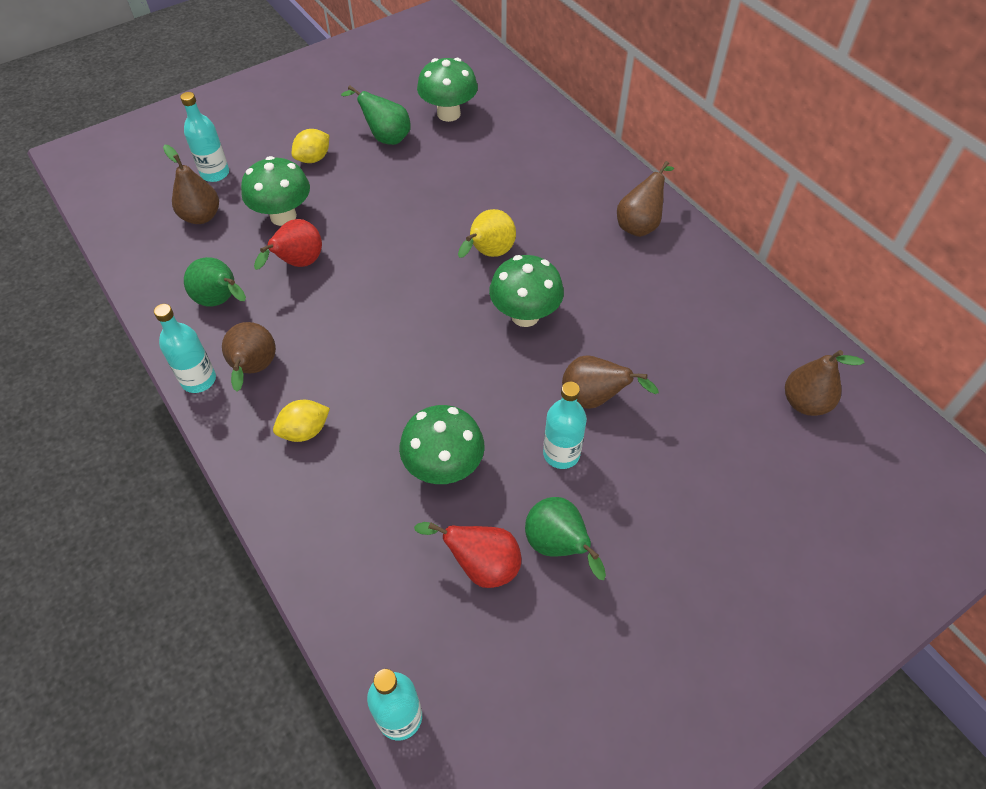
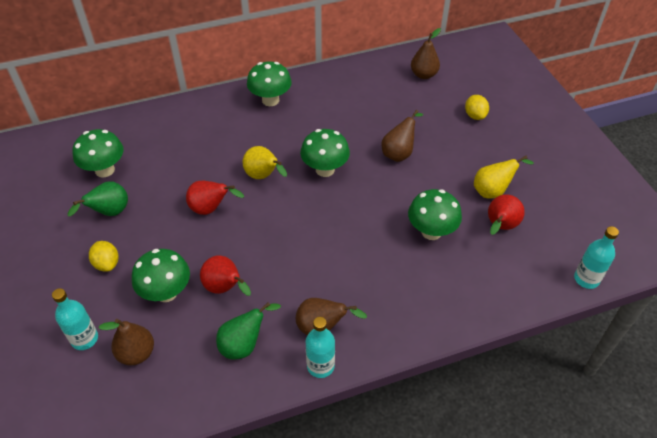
camera: 75 degrees left, 5 degrees down
(305, 431) = (386, 302): yellow lemon -> yellow lemon (475, 115)
(416, 219) = (211, 209): none -> red pear
(558, 546) = (493, 191): green pear -> yellow pear
(561, 454) = (433, 176): turquoise bottle -> none
(640, 225) = (270, 100): brown pear -> green mushroom

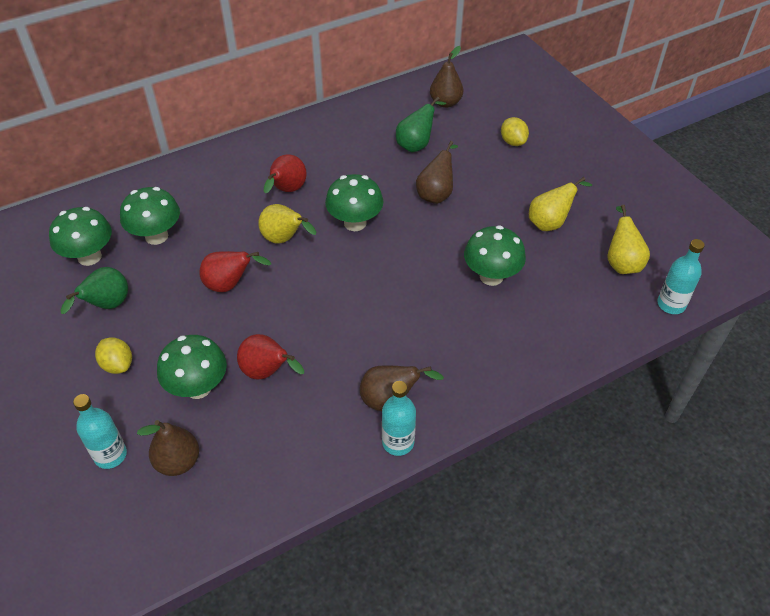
camera: 10 degrees left, 0 degrees up
(244, 345) = (304, 432): green pear -> green pear (416, 145)
(270, 100) = (273, 151): green mushroom -> green mushroom (156, 236)
(500, 226) = (566, 260): red pear -> red pear (287, 190)
(549, 235) = (622, 263): none -> yellow pear

